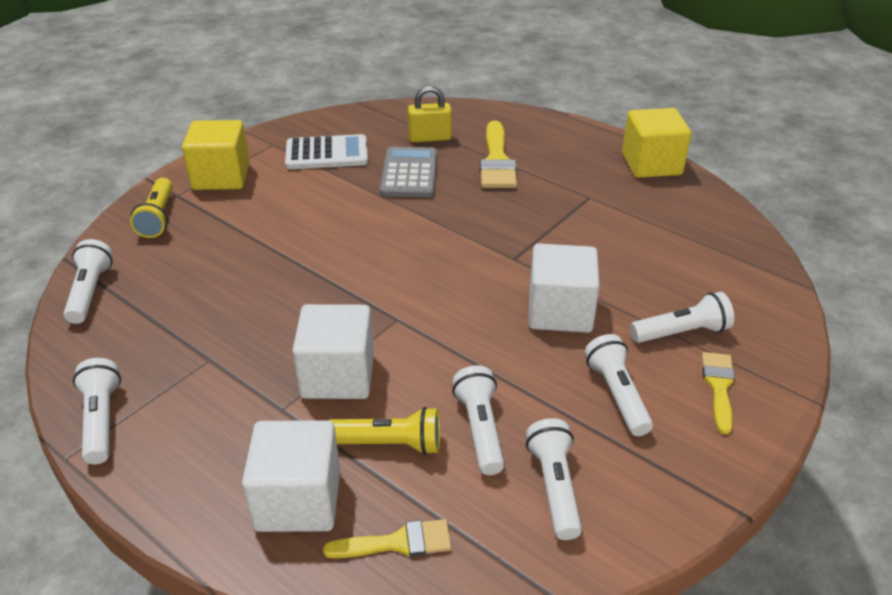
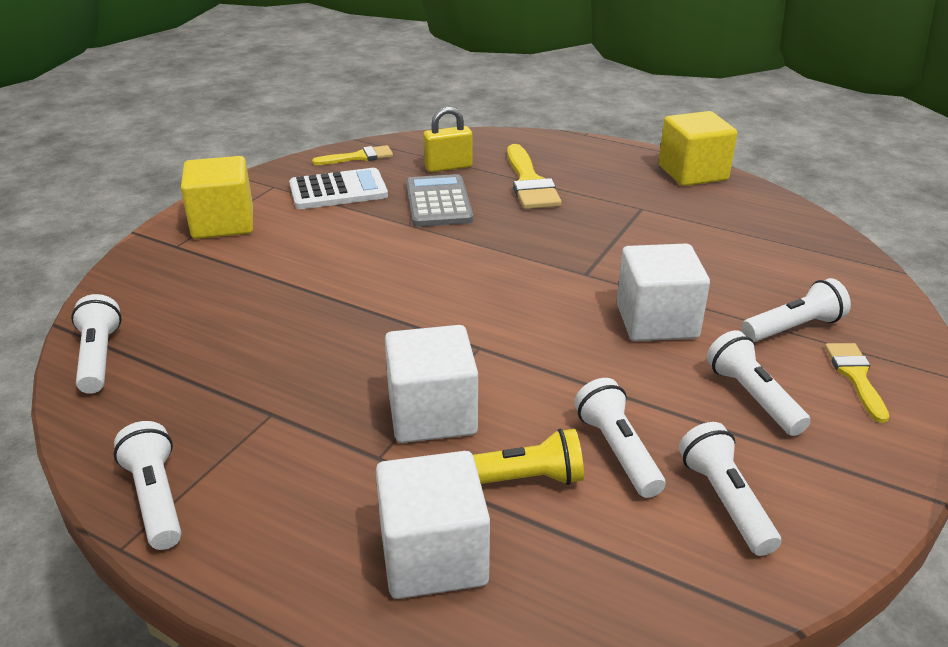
camera: 10 degrees left, 5 degrees down
(158, 217) = (160, 271): yellow flashlight -> none
(397, 543) = (570, 587): yellow brush -> yellow brush (359, 157)

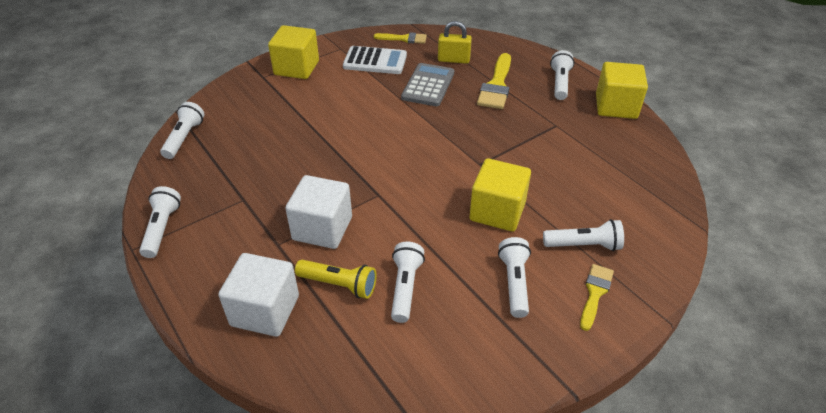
camera: 25 degrees right, 10 degrees up
(656, 321) = (497, 211): white cube -> yellow cube
(725, 501) = (441, 341): white flashlight -> white flashlight (560, 83)

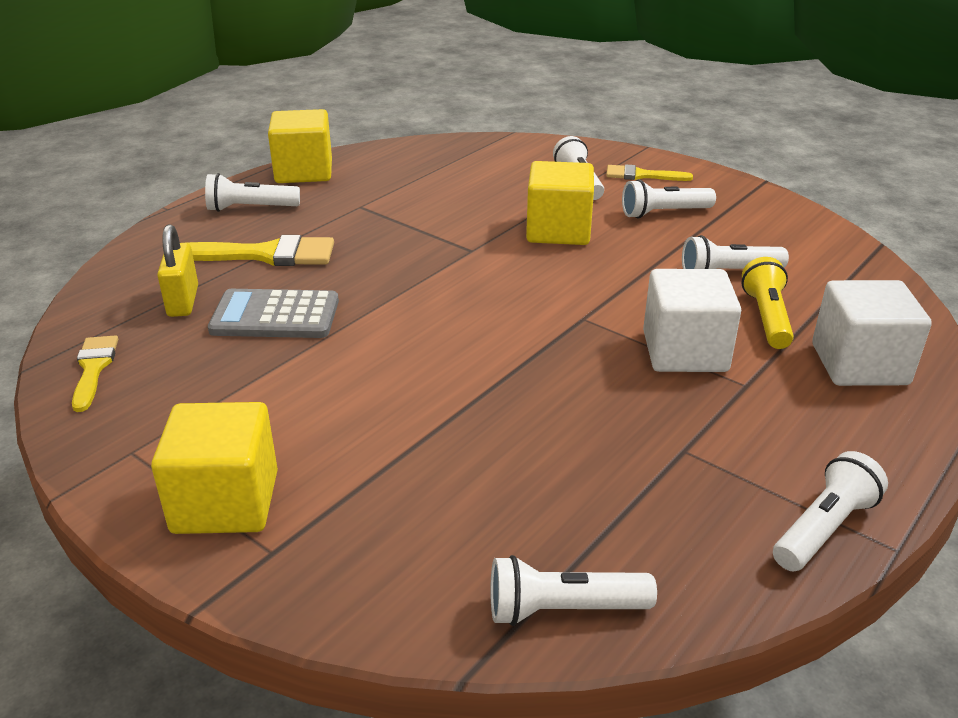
camera: 105 degrees left, 10 degrees down
(162, 229) = (824, 528): white flashlight -> white flashlight turned 150 degrees clockwise
(375, 61) = (190, 390): white calculator -> none

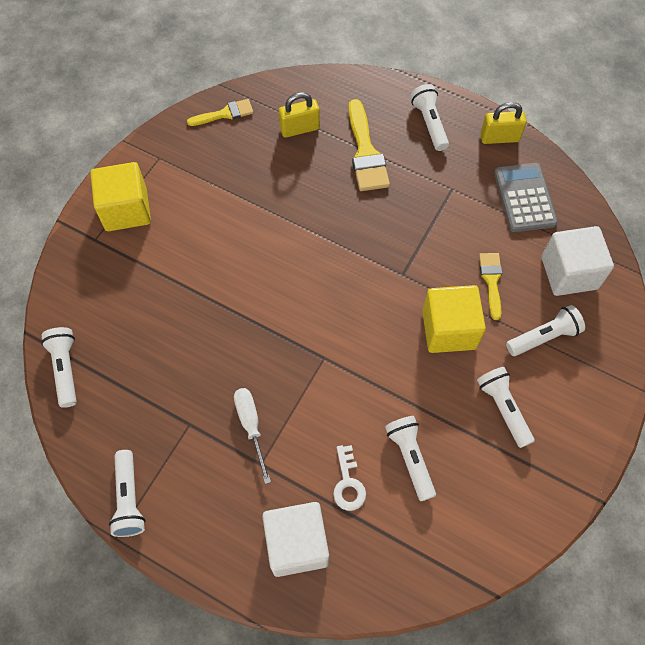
camera: 80 degrees right, 30 degrees up
(275, 316) = (292, 181): grey calculator -> grey calculator (524, 198)
(304, 172) = (499, 138): yellow cube -> yellow padlock
(641, 175) = (575, 388): yellow brush -> yellow brush (491, 281)
(684, 351) = (293, 425): white cube -> white cube (569, 273)
(687, 388) = (251, 426): none -> white screwdriver
(766, 318) = (348, 483): yellow flashlight -> white key
(824, 528) = (129, 499): white flashlight -> white flashlight turned 45 degrees clockwise

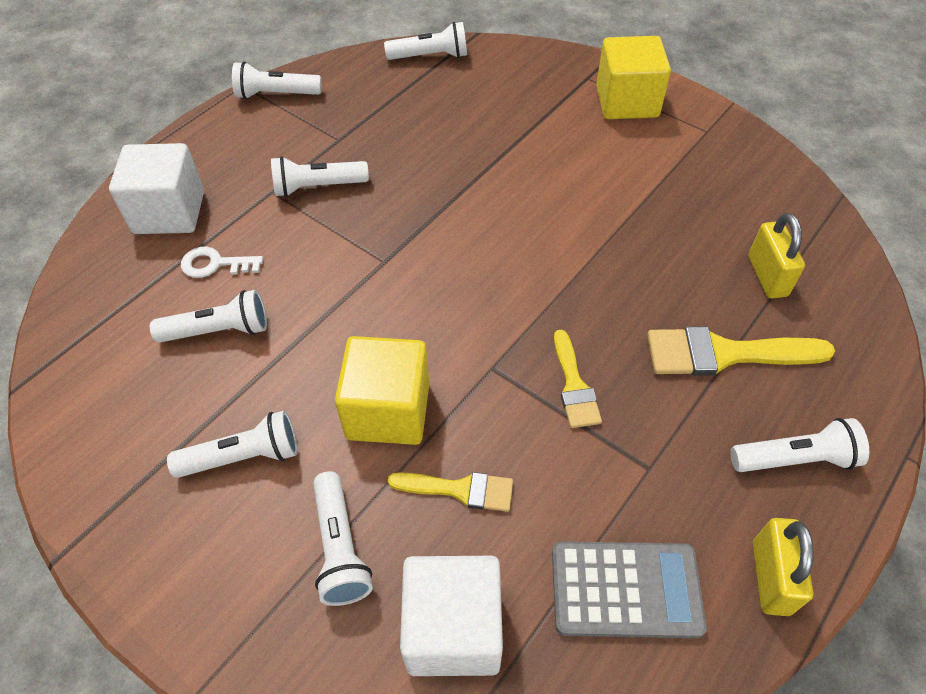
camera: 100 degrees right, 10 degrees down
(225, 114) = (787, 196): yellow brush -> yellow brush (574, 386)
(251, 426) = (318, 187): white screwdriver -> white flashlight

